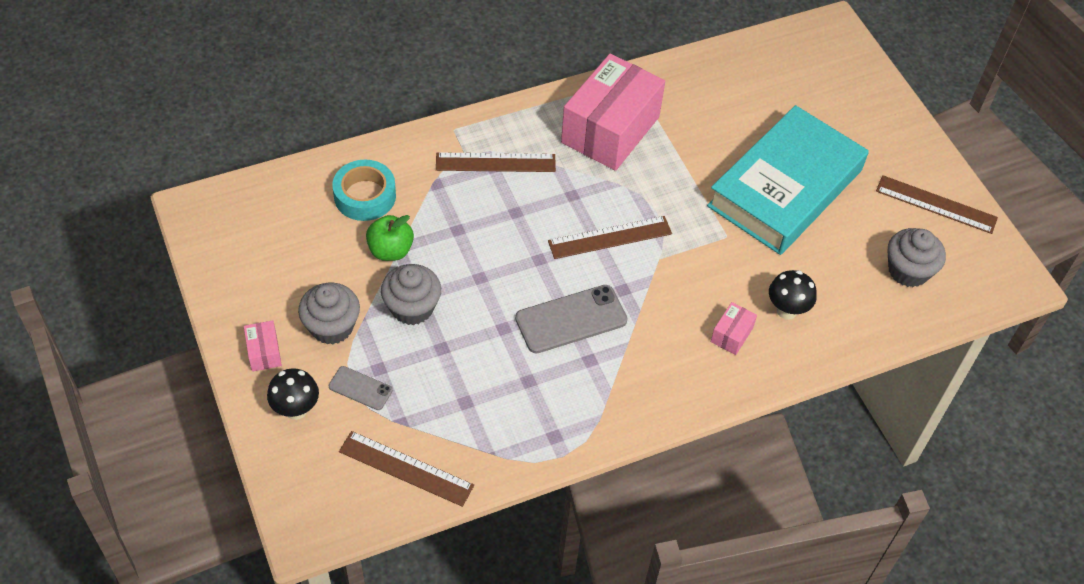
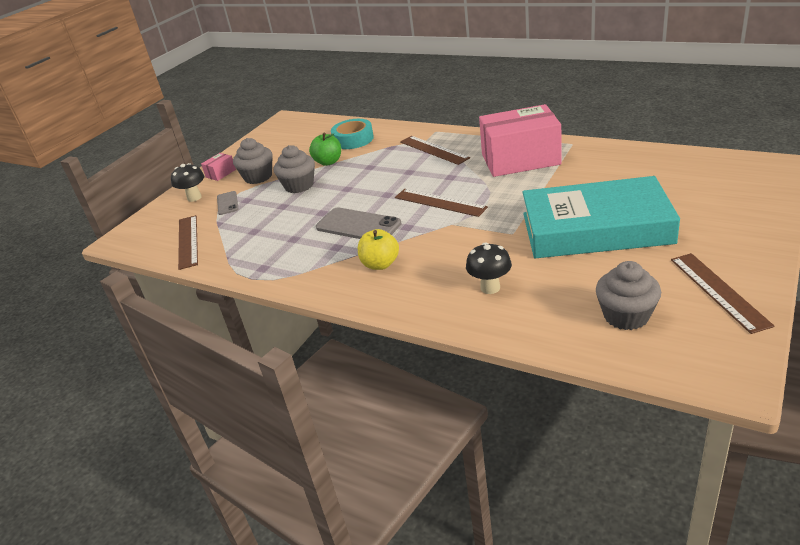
camera: 60 degrees right, 20 degrees down
(662, 350) = (380, 264): none -> yellow apple
(731, 335) = (433, 280): pink box -> none

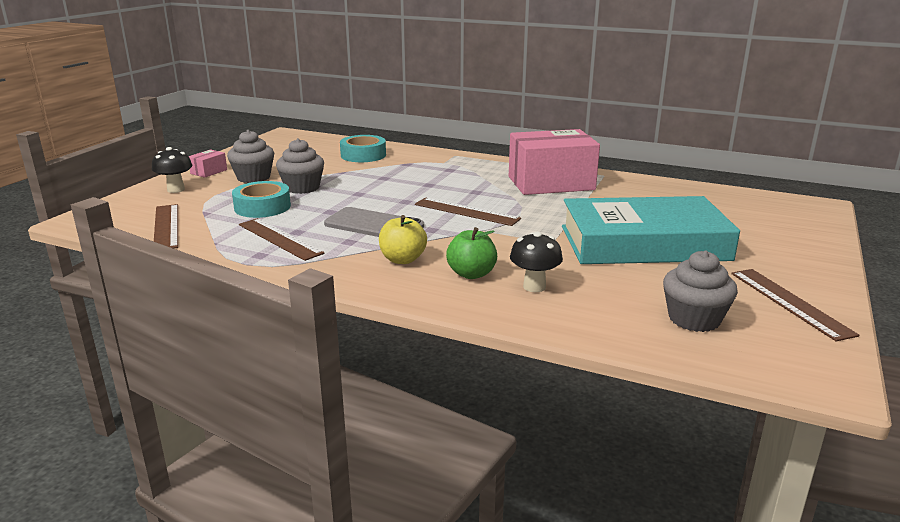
camera: 10 degrees left, 10 degrees down
(227, 203) = (216, 197): grey phone -> none
(265, 212) = (262, 207): none -> turquoise tape
(328, 162) = (336, 171): green apple -> green apple (471, 274)
(433, 150) = (454, 169): brown ruler -> brown ruler (279, 239)

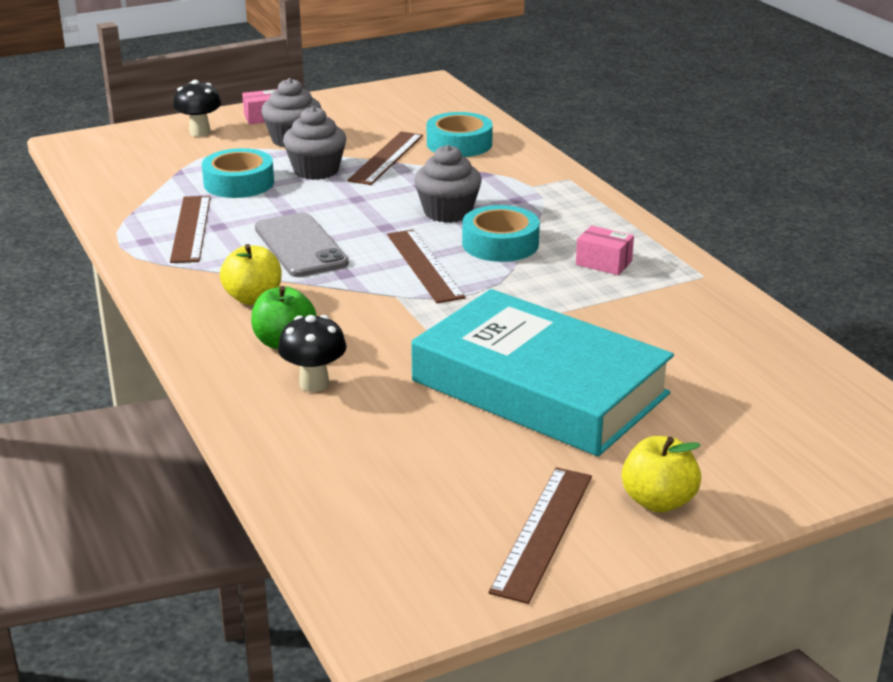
camera: 40 degrees right, 5 degrees up
(166, 226) = (125, 177): brown ruler -> brown ruler (386, 158)
(484, 190) = (500, 244): none -> turquoise tape
(551, 183) = (603, 263): pink box -> pink box, size x0.41
(694, 319) = (395, 494): grey cupcake -> grey cupcake (447, 212)
(796, 267) = (658, 501): none -> yellow apple

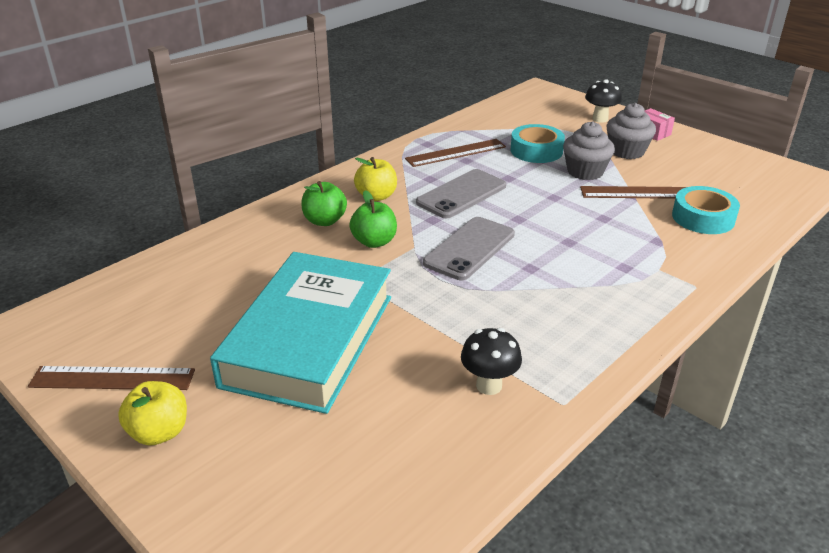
camera: 70 degrees right, 5 degrees up
(314, 383) = (277, 244): black mushroom -> black mushroom (489, 385)
(364, 317) = (374, 242): none -> green apple
(424, 265) = (469, 248): brown ruler -> grey phone
(447, 212) = (568, 239): grey cupcake -> none
(500, 244) = (533, 275): turquoise tape -> none
(603, 263) = (542, 336): pink box -> none

